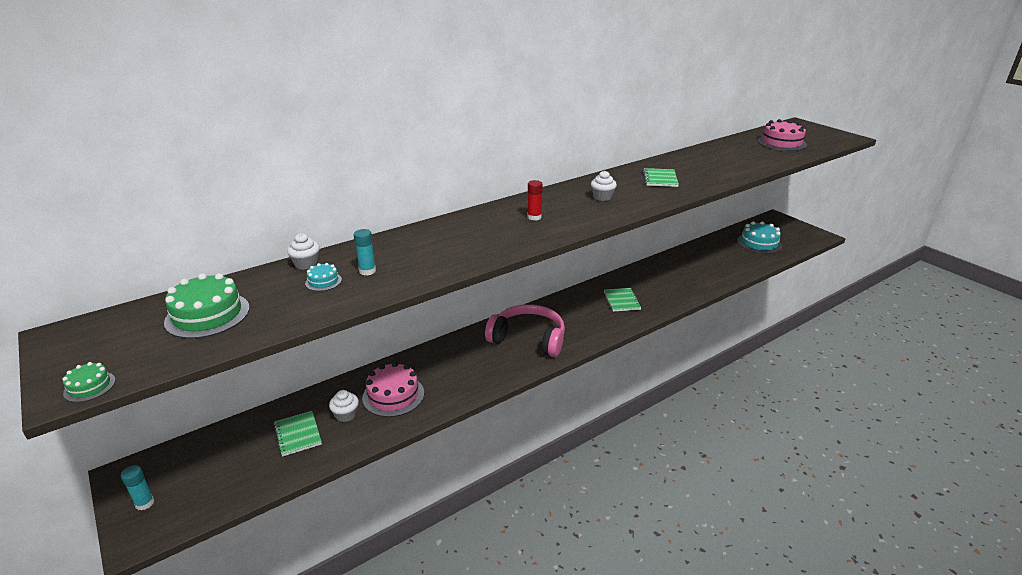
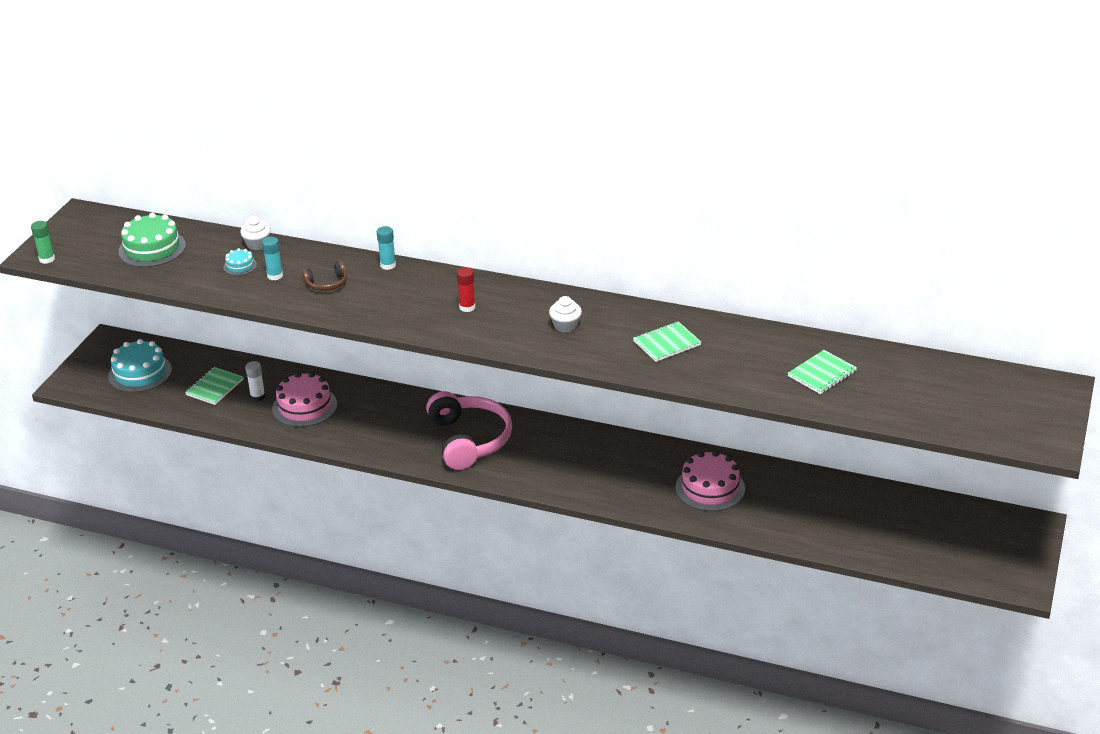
camera: 55 degrees right, 5 degrees up
(89, 386) = (47, 259): green cake -> green glue stick
(145, 503) = (94, 366): turquoise glue stick -> turquoise glue stick (388, 265)
(346, 415) = (258, 396): white cupcake -> white glue stick
(418, 254) = (327, 284): none -> brown headphones
(622, 300) = (615, 471): green notebook -> green notebook (822, 374)
(759, 243) = (915, 532): turquoise cake -> turquoise cake (140, 373)
(781, 143) = (935, 393): pink cake -> pink cake (710, 488)

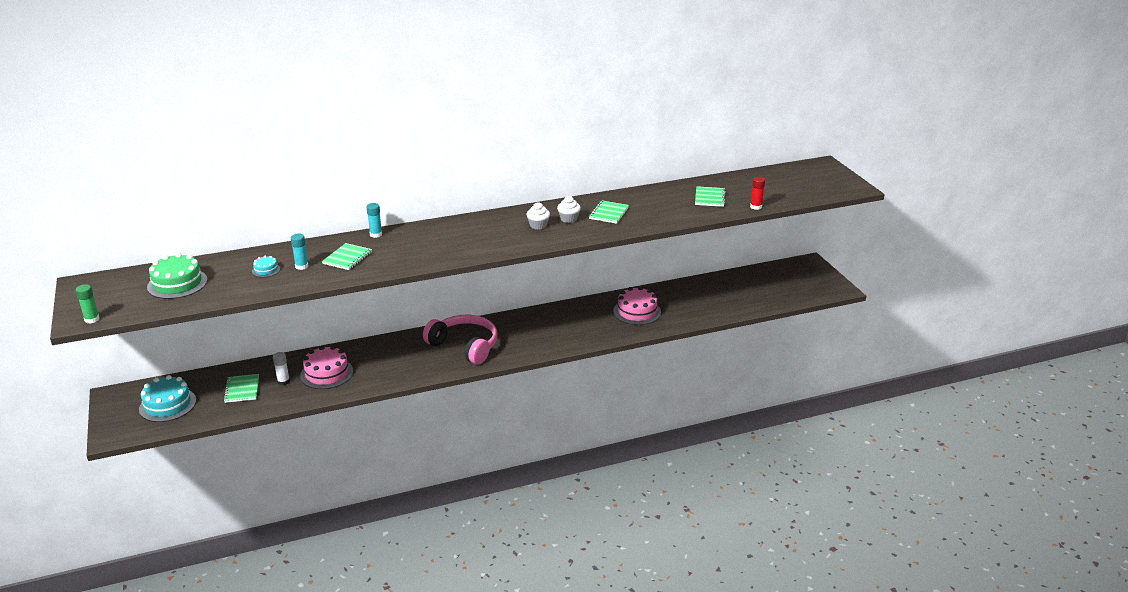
camera: 40 degrees left, 5 degrees down
(257, 244) = (261, 254): white cupcake -> white cupcake (568, 219)
(327, 284) = (347, 258): brown headphones -> green notebook
(467, 307) = (463, 237): red glue stick -> red glue stick (756, 207)

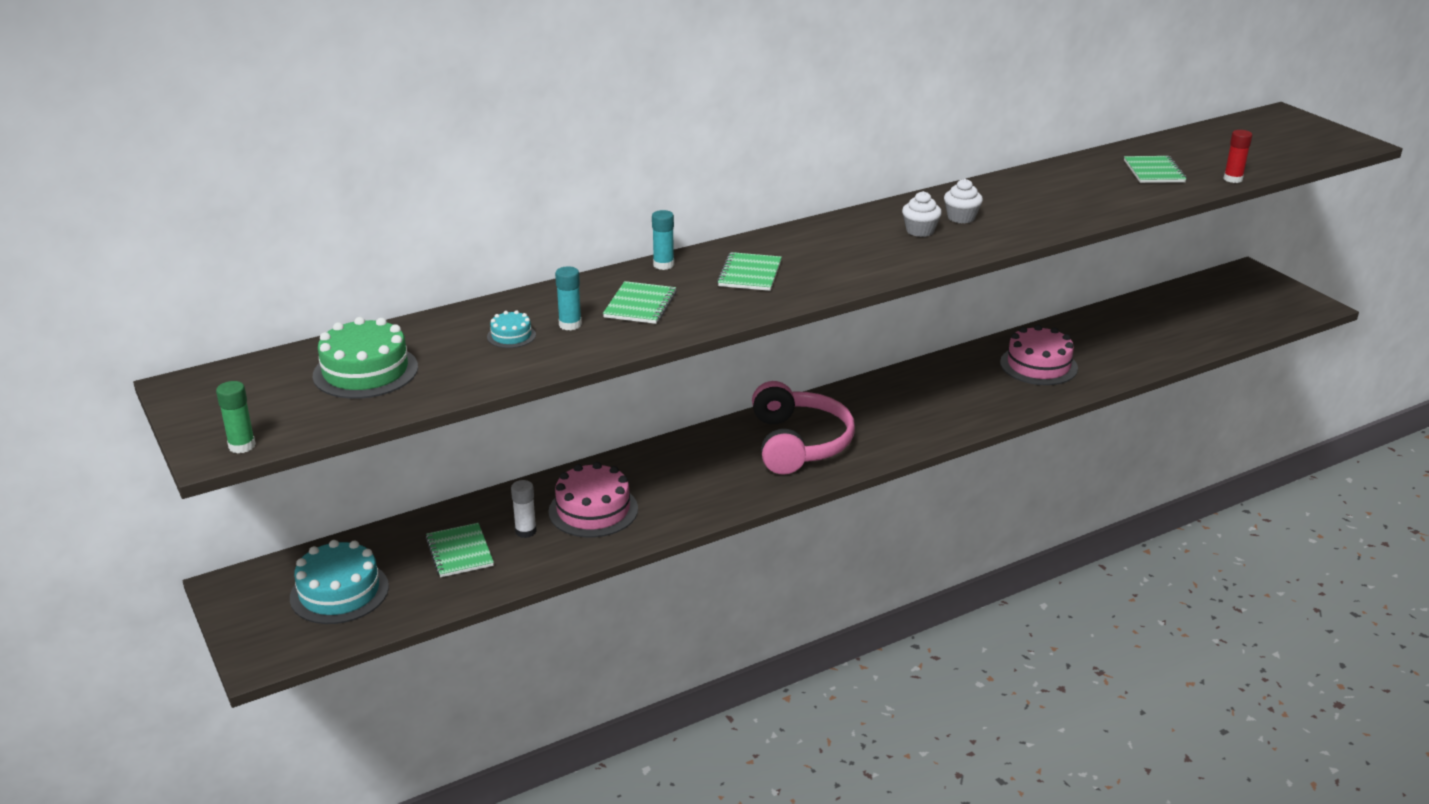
camera: 10 degrees left, 0 degrees up
(465, 346) = (799, 443): pink headphones -> pink headphones turned 60 degrees clockwise
(608, 213) = (1017, 205): green notebook -> green notebook (750, 274)

